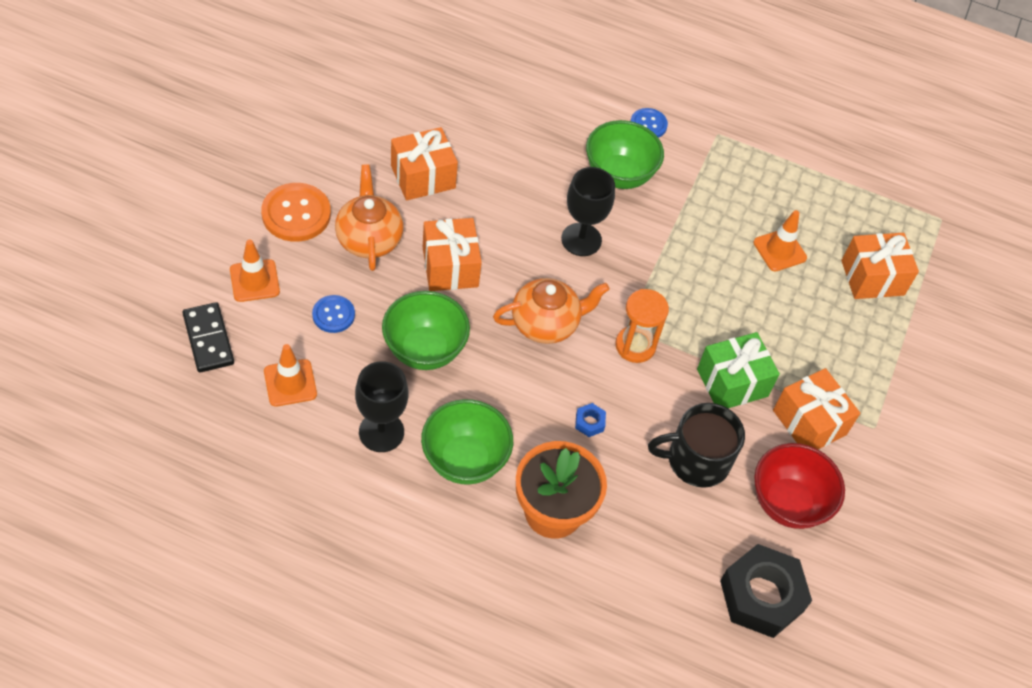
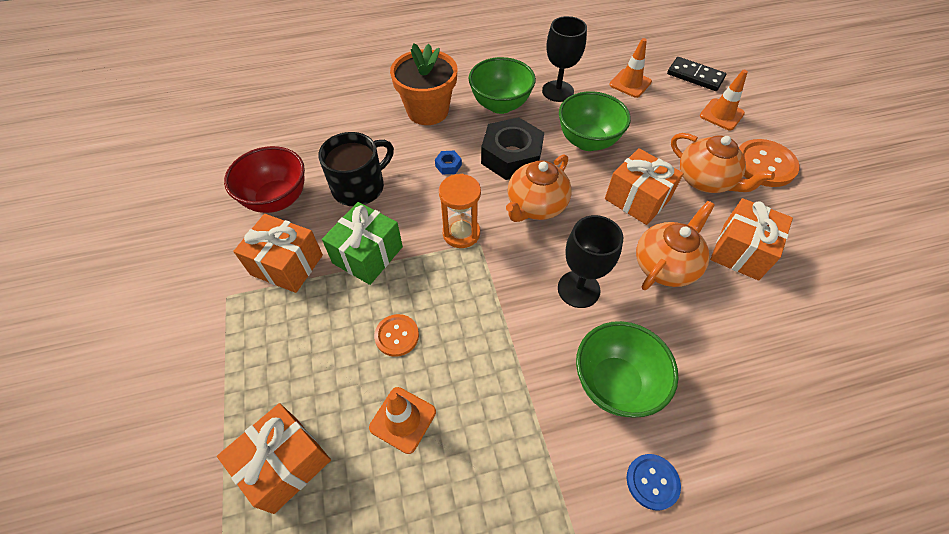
camera: 150 degrees right, 0 degrees up
(333, 315) = (658, 126): blue button -> none
(495, 208) = (665, 265): none -> orange teapot
(749, 303) = (397, 336): none -> orange button
(761, 596) = (270, 141): black nut -> black nut (511, 156)

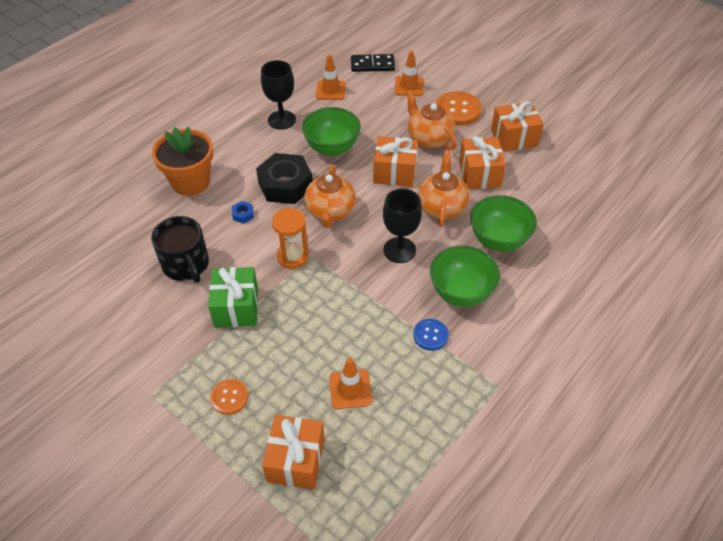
camera: 35 degrees left, 5 degrees down
(277, 199) = (125, 308): red bowl -> none
(287, 265) = (179, 348): orange gift -> orange gift (514, 138)
(359, 187) = (186, 265): black mug -> black mug turned 135 degrees clockwise
(397, 336) = (304, 345): orange button -> orange button (229, 397)
(500, 105) = (246, 150): green bowl -> green bowl (498, 240)
(652, 482) = (517, 331): blue button -> blue button (430, 335)
(705, 181) = (429, 138): orange teapot -> orange teapot turned 135 degrees counterclockwise

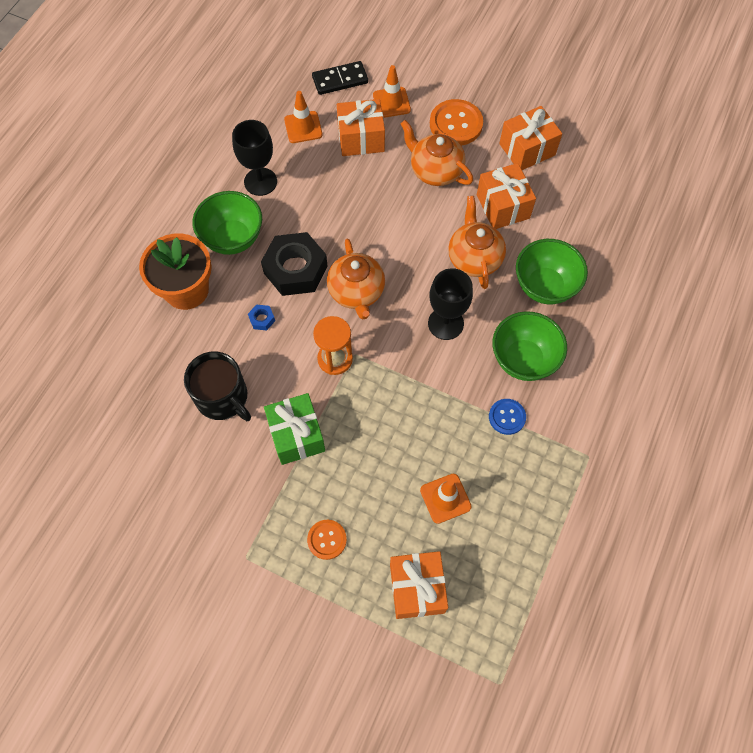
camera: 15 degrees left, 15 degrees up
(332, 148) = (331, 208): green bowl -> green bowl (233, 238)
(394, 172) = (411, 225): orange gift -> orange gift (361, 139)

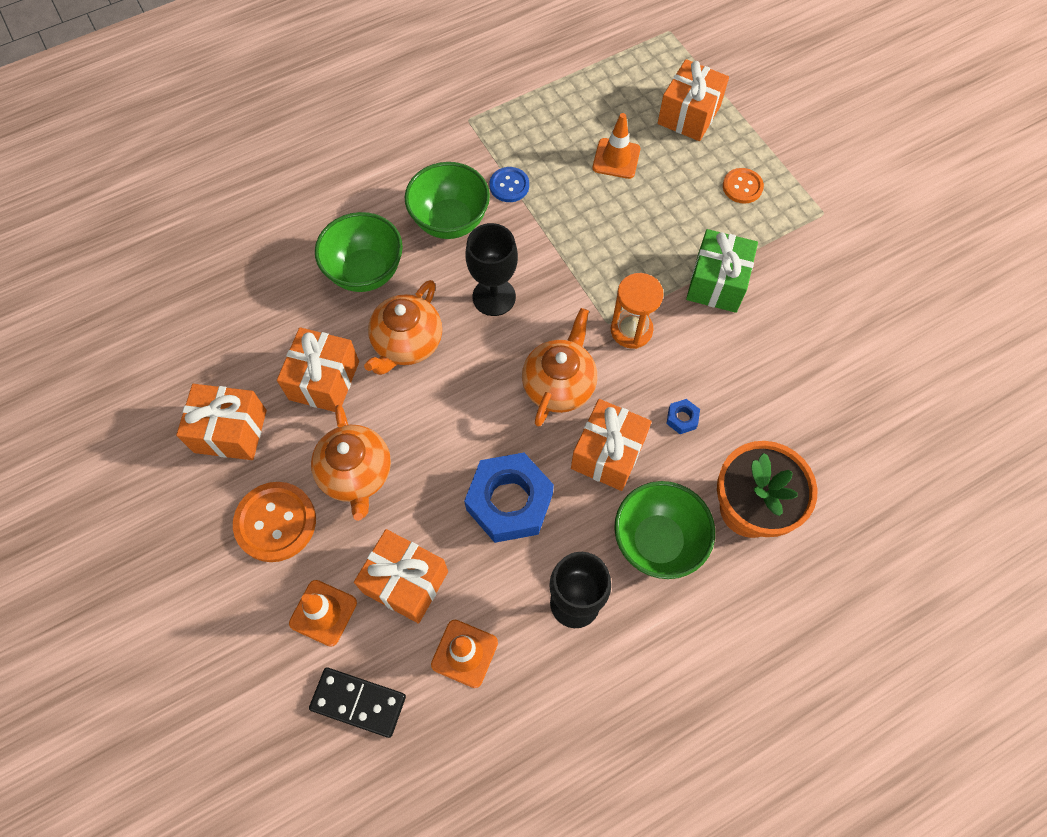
camera: 145 degrees left, 0 degrees up
(222, 397) = (771, 361): black mug -> none
(295, 269) = (608, 453): black nut -> orange gift
(335, 208) = (509, 502): none -> blue nut

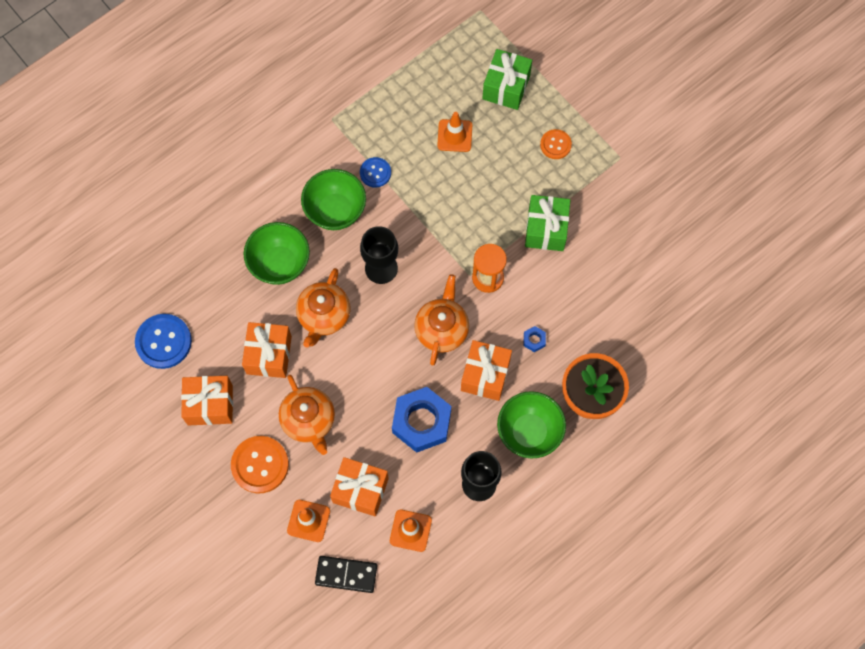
camera: 10 degrees left, 5 degrees up
(193, 342) = (163, 342): none -> blue button
(689, 115) = (506, 87): orange gift -> green gift

